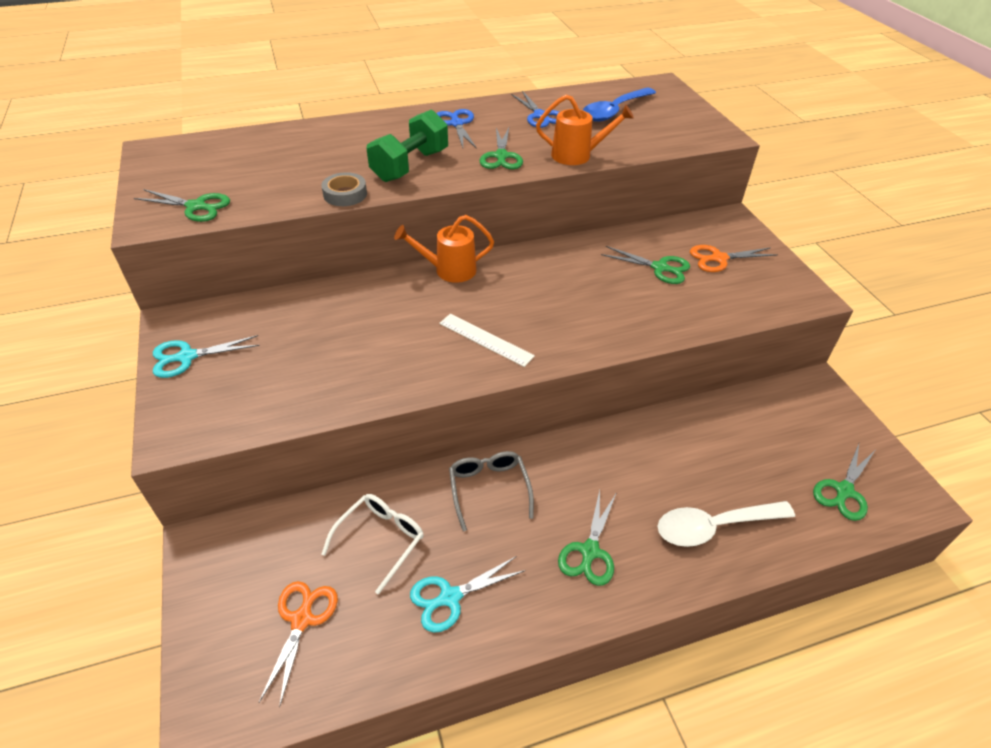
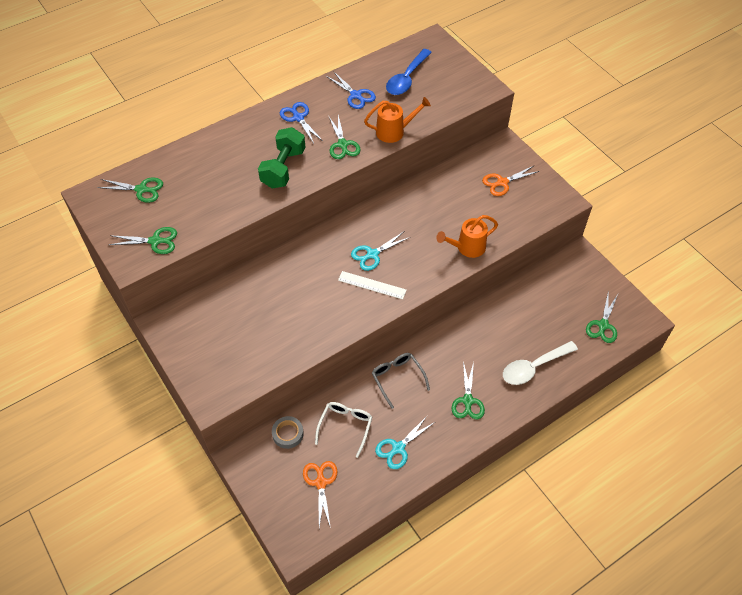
camera: 15 degrees left, 10 degrees up
(186, 357) = (186, 346): turquoise scissors -> turquoise scissors (372, 254)
(345, 194) = (251, 206): grey tape -> grey tape (288, 434)
(448, 270) = (327, 235): orange watering can -> orange watering can (467, 248)
(660, 268) = (466, 200): green scissors -> green scissors (142, 190)

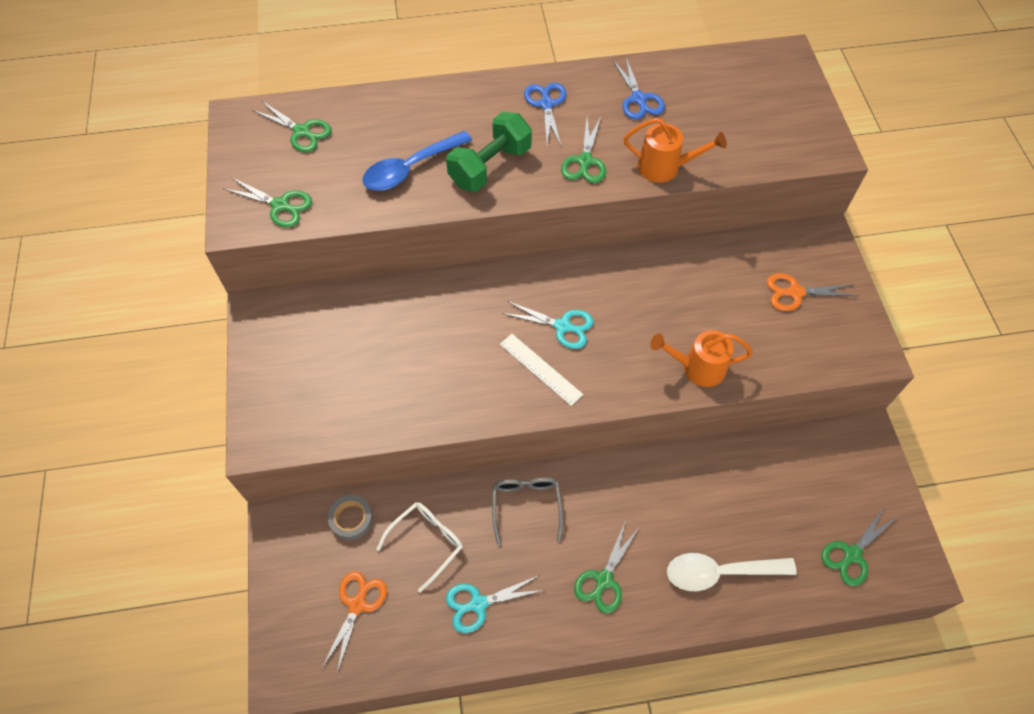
camera: 25 degrees right, 5 degrees up
(372, 254) = (563, 326): turquoise scissors -> turquoise scissors turned 150 degrees counterclockwise
(406, 78) = (721, 98): blue spoon -> blue spoon (410, 168)

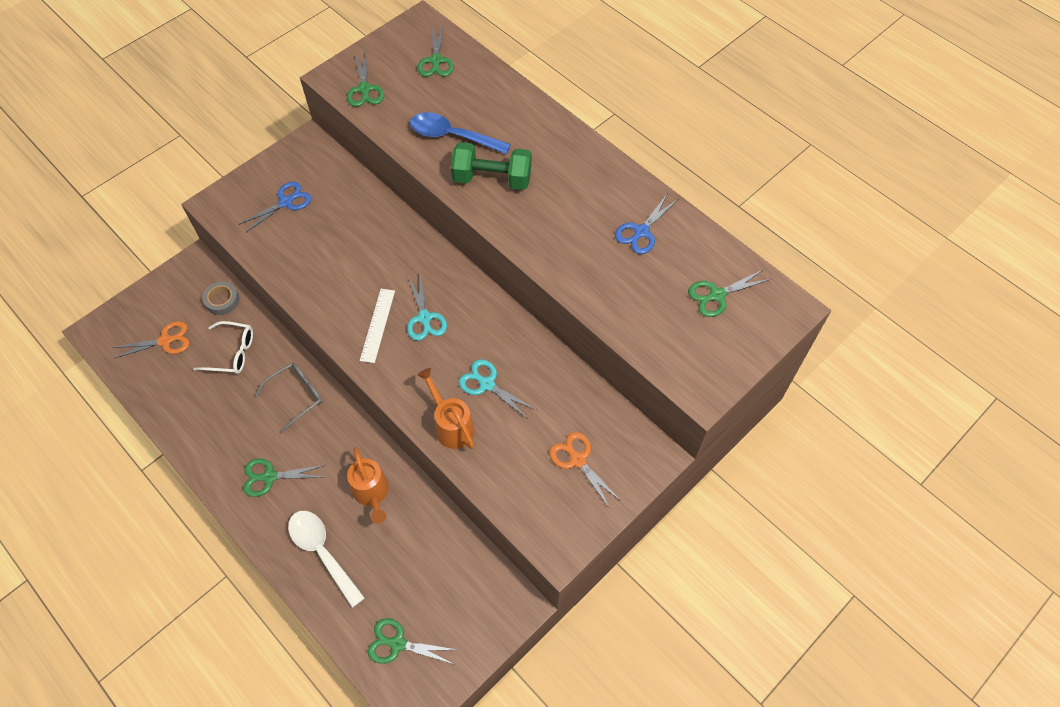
camera: 55 degrees right, 0 degrees up
(478, 604) = (206, 409): turquoise scissors -> turquoise scissors (486, 384)
(546, 104) = (583, 178): blue scissors -> blue scissors (286, 202)
(585, 161) = (545, 232): green scissors -> green scissors (716, 295)
(665, 167) = (583, 286): orange watering can -> orange watering can (372, 494)

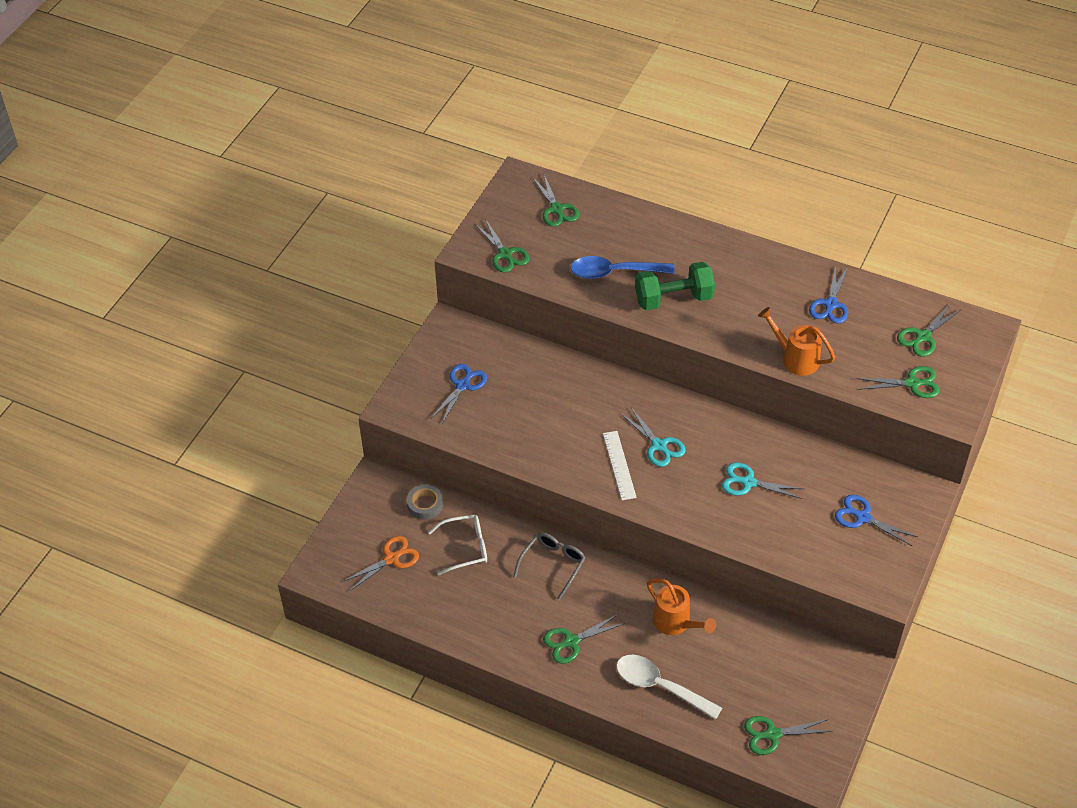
camera: 20 degrees left, 10 degrees down
(451, 425) = (736, 526): orange watering can -> orange watering can (795, 358)
(577, 460) = (862, 517): orange scissors -> blue scissors
(679, 342) = (912, 383): none -> green scissors

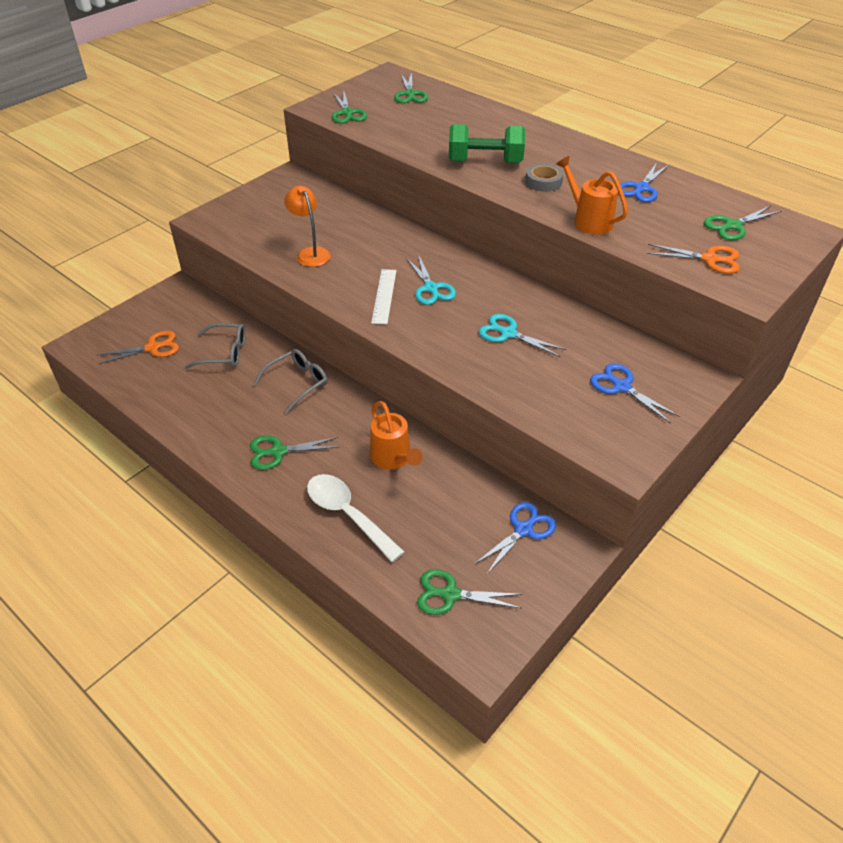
camera: 15 degrees right, 5 degrees down
(425, 504) = (209, 313): grey tape -> grey tape (543, 182)
(463, 385) = (274, 215): blue scissors -> blue scissors (524, 529)
(465, 548) = (224, 353): white glasses -> grey glasses
(524, 428) = (310, 253): none -> orange lamp
(614, 272) = (438, 137): blue spoon -> none
(912, 383) = (710, 259): green scissors -> orange scissors

